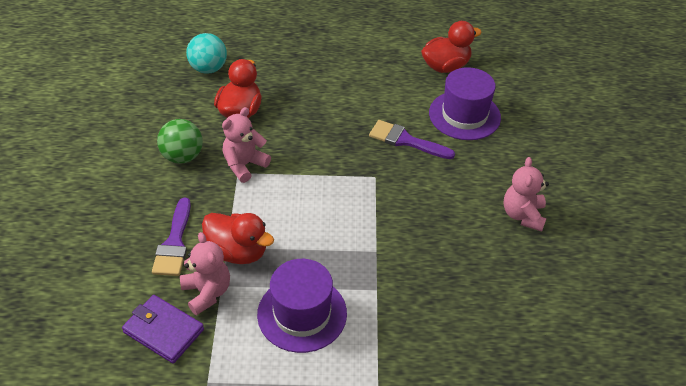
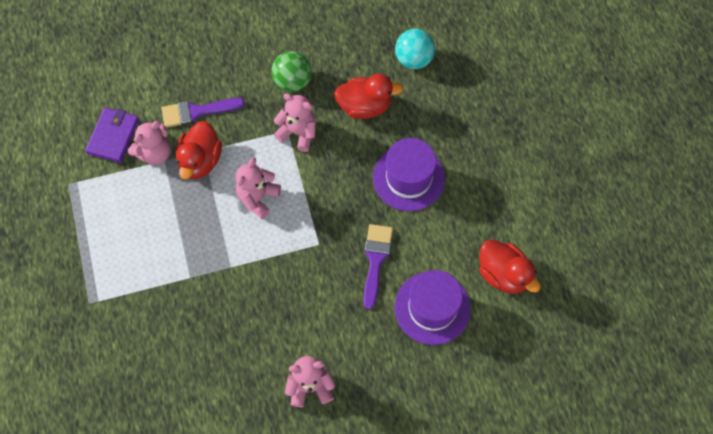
camera: 75 degrees right, 20 degrees up
(302, 314) = (152, 227): purple hat -> purple hat (408, 178)
(304, 212) = (258, 197): none -> pink teddy bear

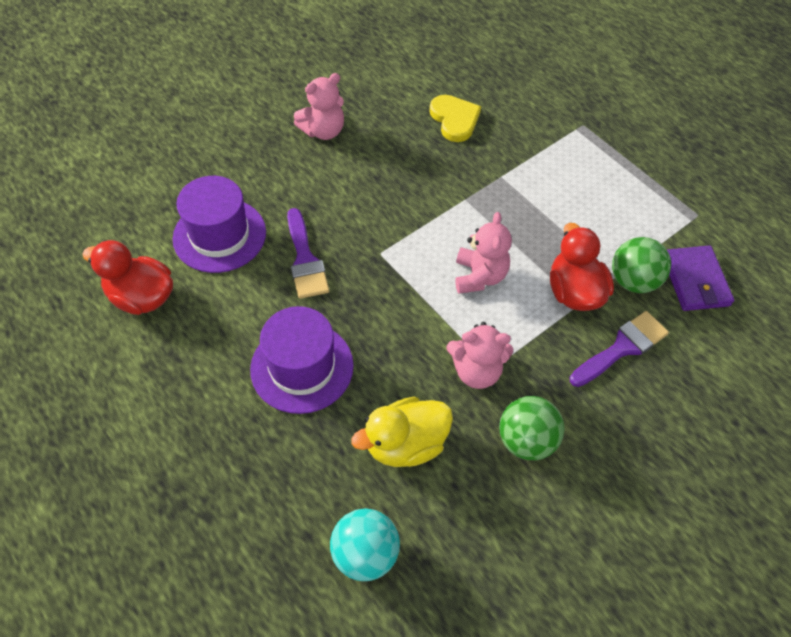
camera: 155 degrees right, 10 degrees down
(155, 153) = (633, 281): pink teddy bear -> green ball
(192, 353) = (454, 120): none -> yellow heart
(365, 106) = (405, 444): red duck -> yellow duck

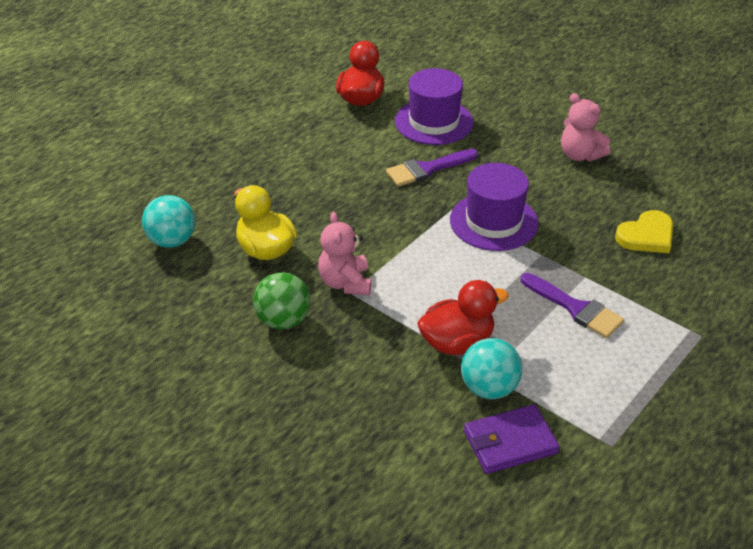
camera: 80 degrees right, 15 degrees down
(302, 367) = (322, 185): purple hat -> purple hat (493, 221)
(479, 276) = (450, 274): pink teddy bear -> none
(622, 348) = (401, 382): purple brush -> purple brush (575, 308)
(633, 281) = (489, 388): green ball -> turquoise ball

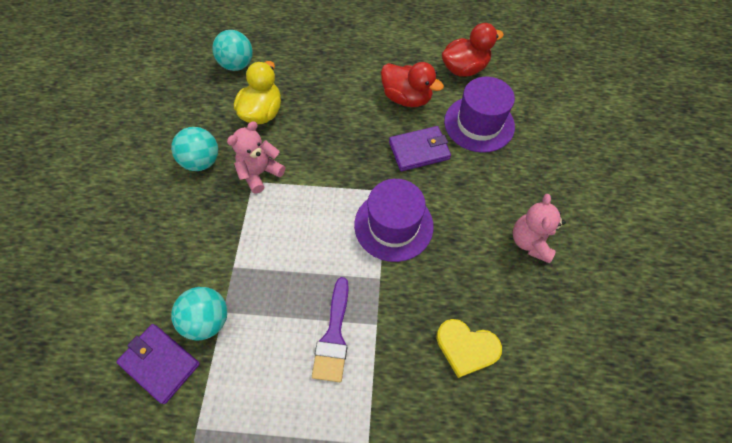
camera: 55 degrees right, 20 degrees up
(283, 320) = (202, 161): green ball -> turquoise ball
(427, 169) = (419, 150): purple brush -> purple wallet
(457, 342) = (243, 273): red duck -> red duck (406, 98)

